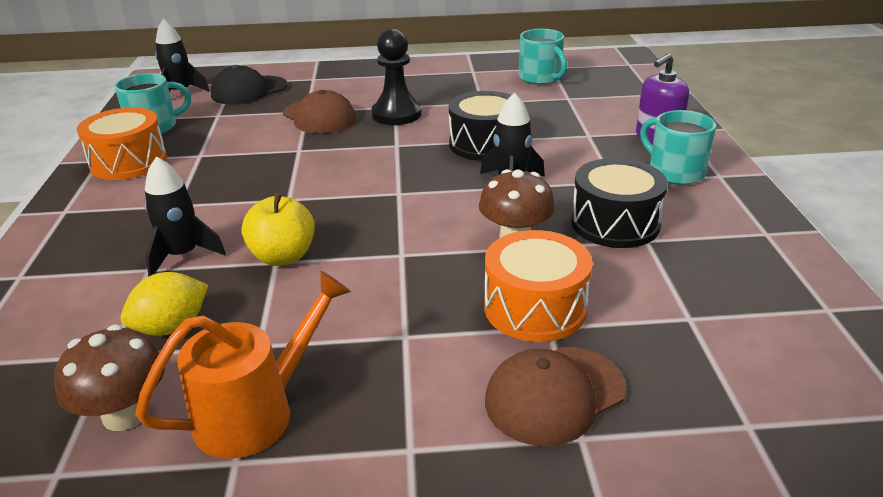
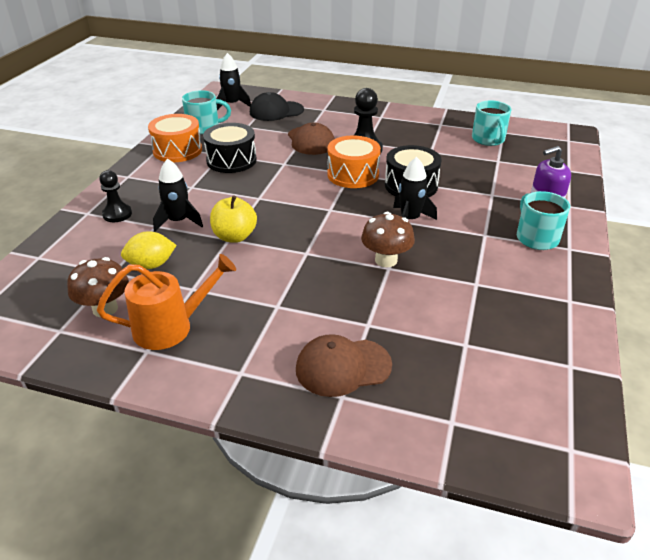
camera: 20 degrees right, 5 degrees up
(74, 267) = (117, 214): none -> black pawn
(535, 308) = (367, 310): orange drum -> orange drum (353, 175)
(615, 223) = (462, 266): black drum -> black drum (231, 160)

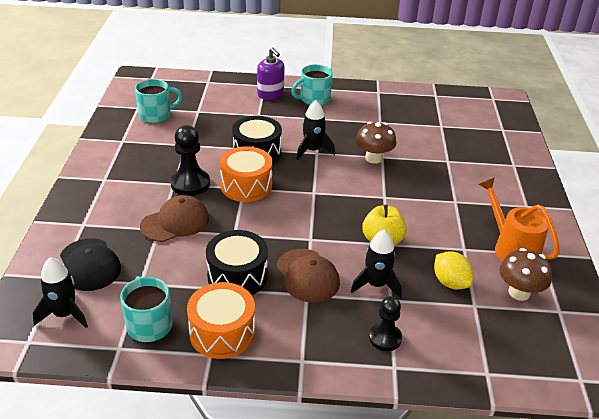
camera: 105 degrees left, 0 degrees up
(343, 367) = (491, 167): brown cap -> brown cap (307, 275)

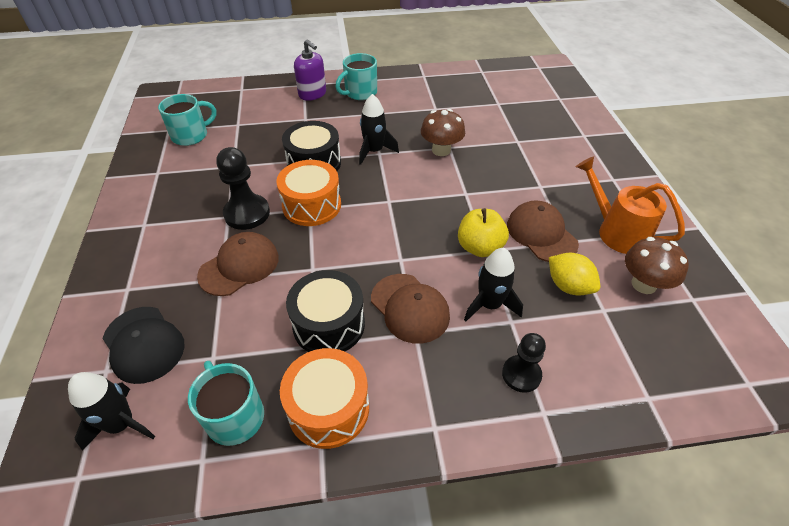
camera: 10 degrees left, 10 degrees up
(441, 239) = (541, 234): none -> brown cap

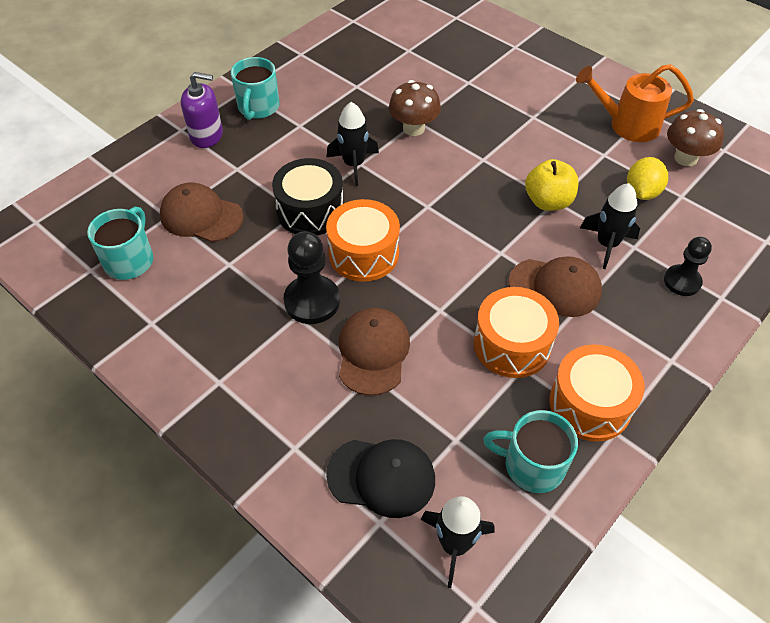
camera: 40 degrees left, 5 degrees up
(329, 324) = (512, 344): black drum -> orange drum
(541, 234) = (579, 160): brown cap -> brown cap (201, 216)
(568, 286) = (641, 192): yellow lemon -> yellow lemon turned 75 degrees counterclockwise

